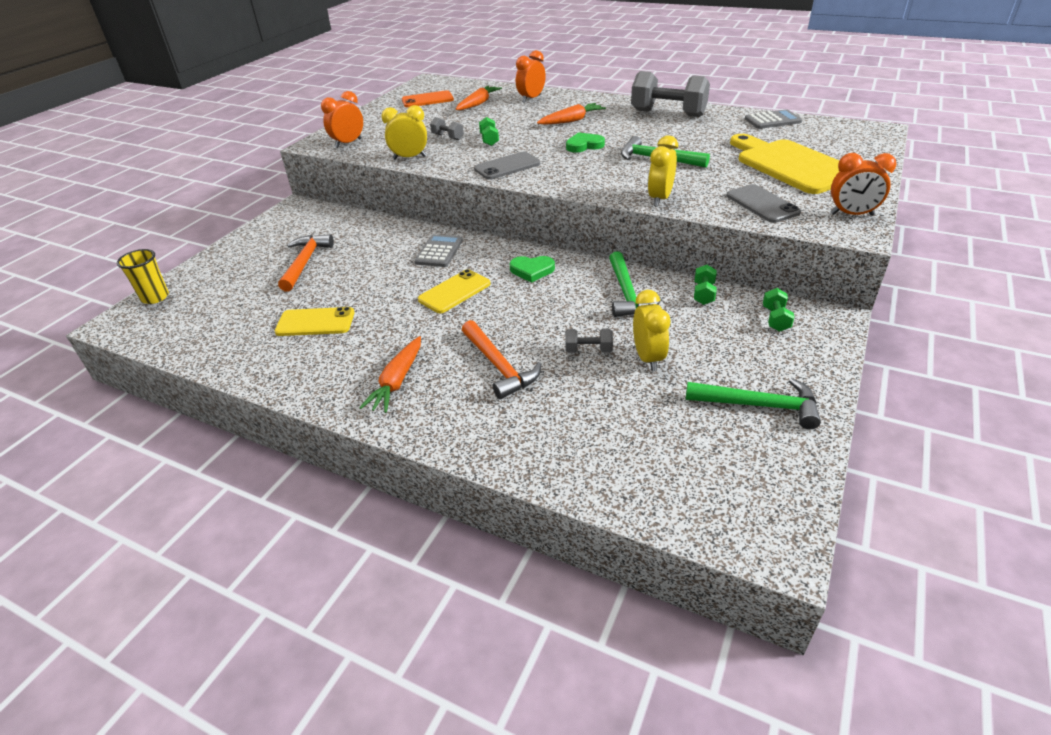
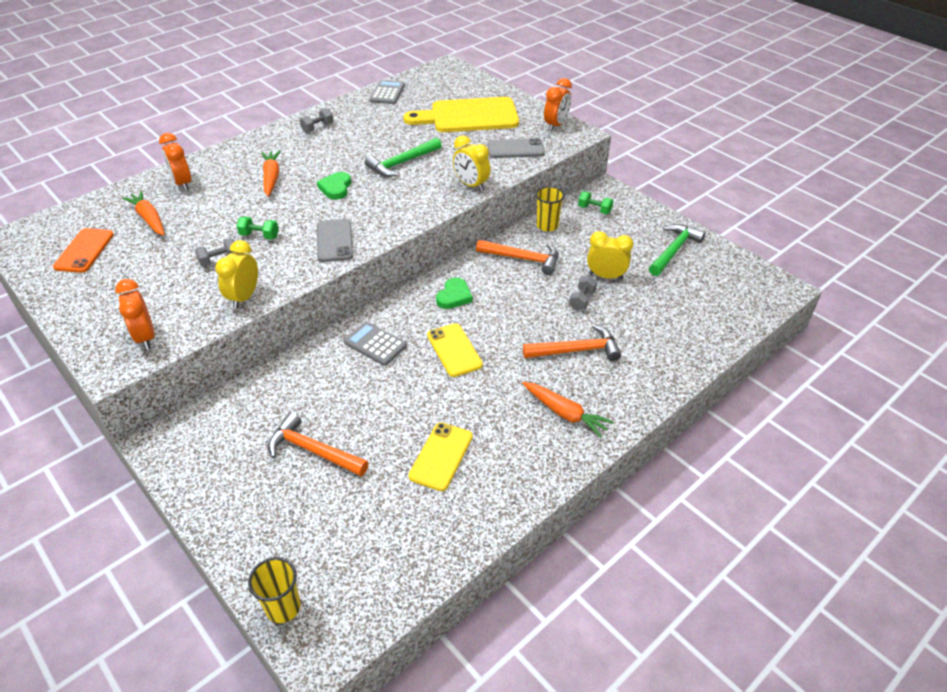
camera: 70 degrees left, 5 degrees up
(627, 293) = (522, 259): green hammer -> orange hammer
(668, 113) = (317, 128): grey dumbbell -> grey dumbbell, size x0.45
(703, 294) = (547, 226): green dumbbell -> yellow cup

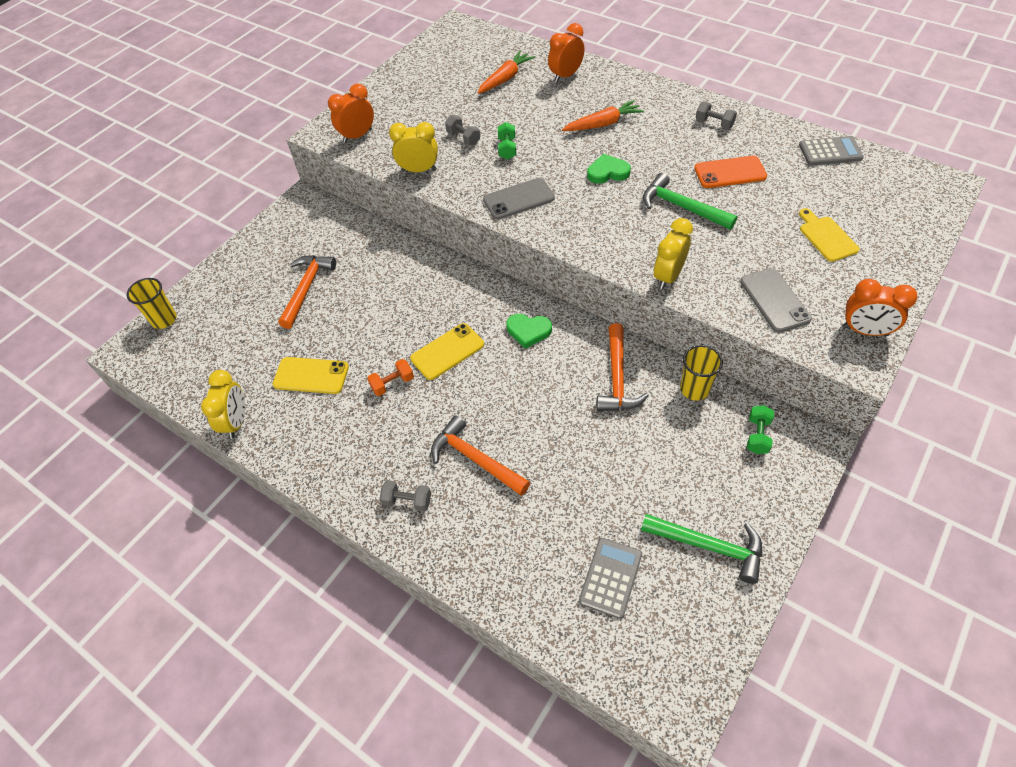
camera: 80 degrees right, 10 degrees up
(84, 251) = (450, 64): orange phone -> orange phone (730, 172)
(375, 344) = (439, 290): grey calculator -> grey calculator (610, 577)
(468, 116) = (826, 237): yellow cutting board -> yellow cutting board, size x0.47
(476, 393) = (392, 383): none -> orange dumbbell
(565, 413) = (380, 464): orange carrot -> none
(576, 350) = (475, 459): orange hammer -> orange hammer turned 150 degrees clockwise
(582, 300) = (563, 451): grey dumbbell -> grey dumbbell (407, 501)
(606, 276) = (618, 470): yellow clock -> yellow clock (236, 422)

